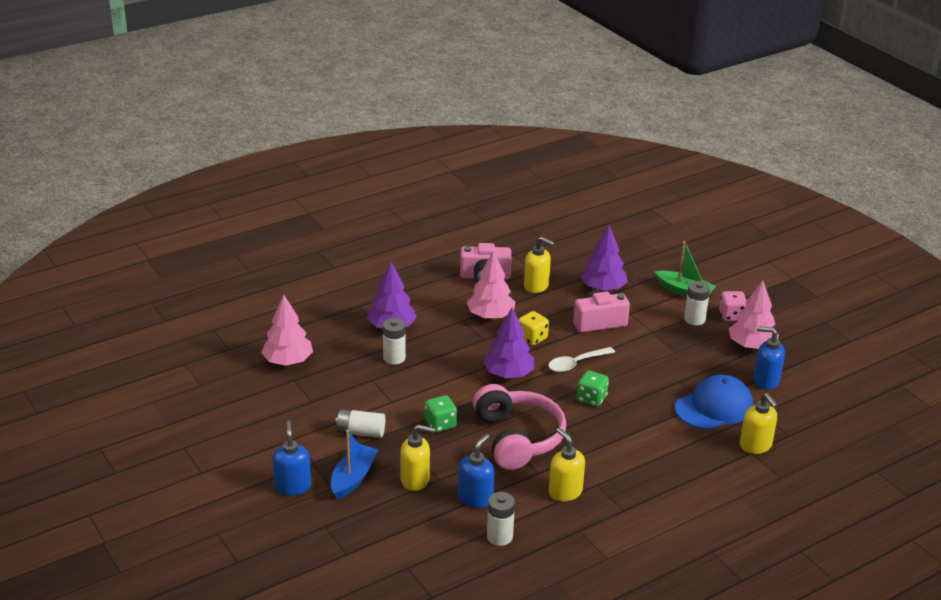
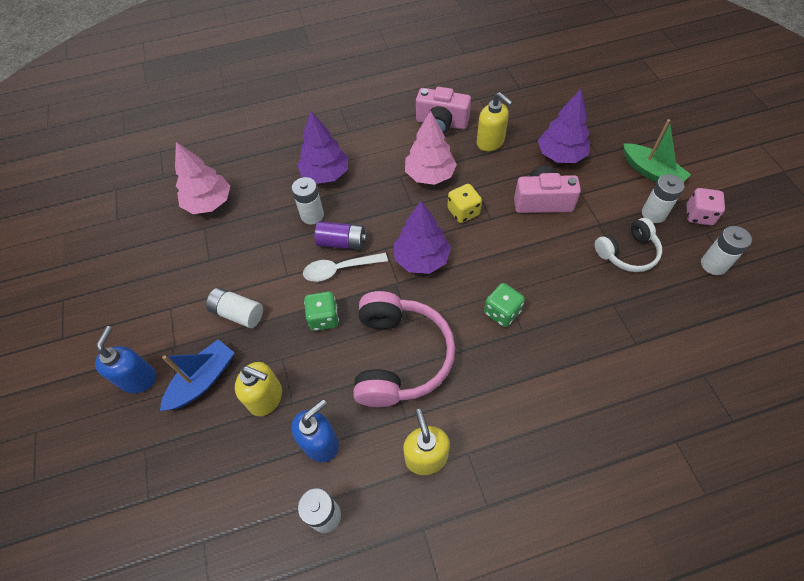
camera: 20 degrees right, 25 degrees up
(432, 373) = (342, 242): none -> purple battery
(576, 364) = (500, 256): white spoon -> white spoon (340, 269)
(681, 347) = (627, 253): none -> white headphones
(714, 407) = (646, 354): blue cap -> none
(751, 346) = (713, 264): pink tree -> white battery
(755, 446) = (685, 431): yellow soap dispenser -> none
(765, 381) = (720, 323): blue soap dispenser -> none

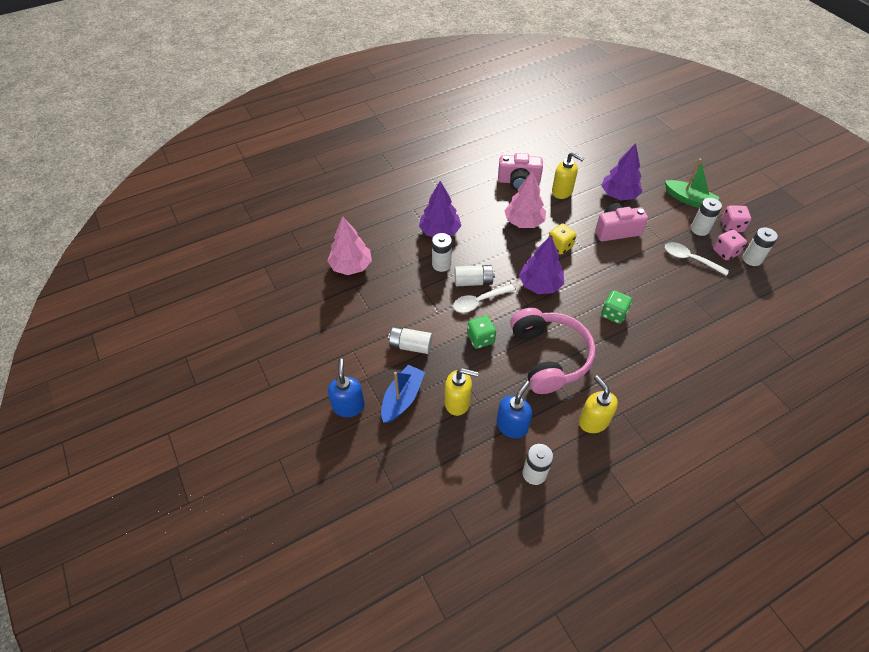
camera: 15 degrees left, 5 degrees down
(342, 242) = (473, 281): purple battery -> white battery
(627, 253) = (690, 259): white headphones -> white spoon
(679, 250) = (725, 252): none -> pink dice

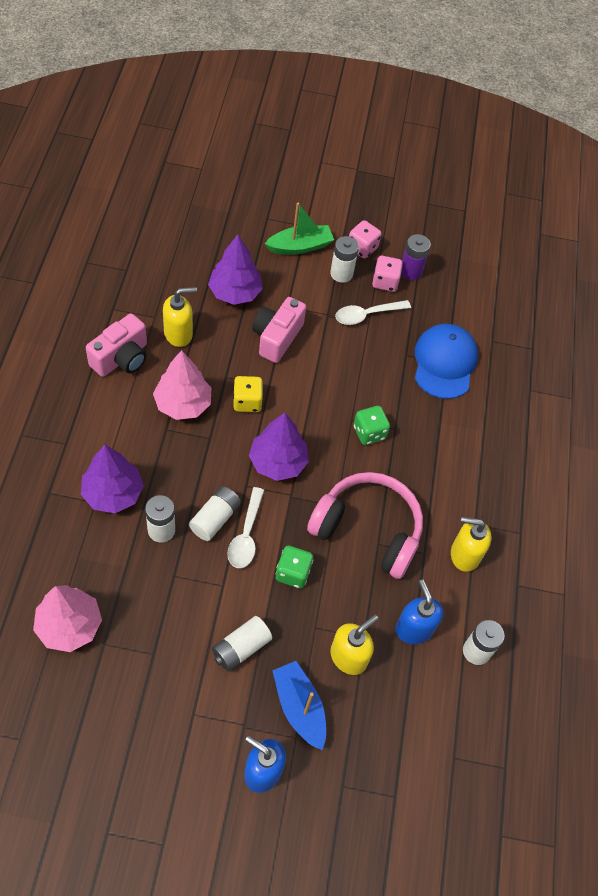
camera: 60 degrees left, 5 degrees up
(713, 319) = (444, 362): none -> blue cap
(752, 259) = (410, 271): white battery -> purple battery

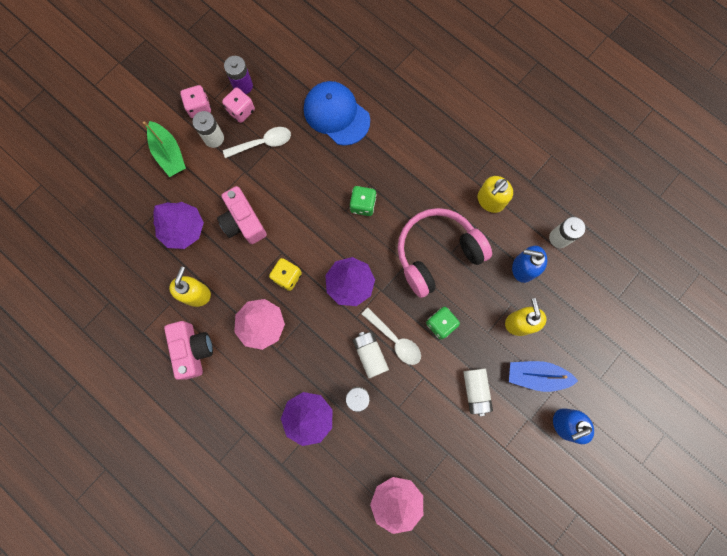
camera: 50 degrees left, 20 degrees up
(300, 246) = (169, 153): green boat -> green boat turned 135 degrees clockwise
(366, 315) = (262, 143): white spoon -> white spoon turned 120 degrees counterclockwise

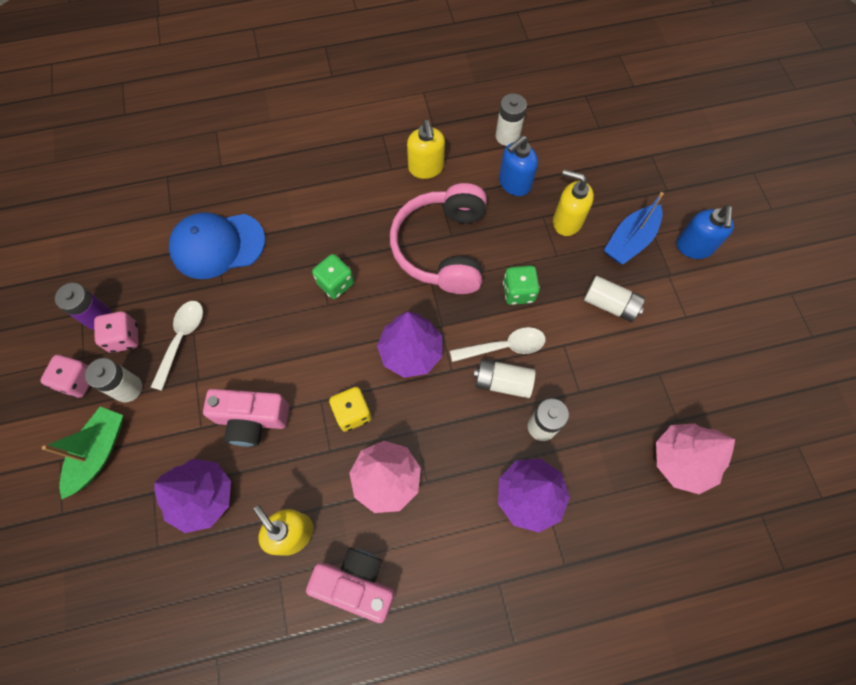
camera: 55 degrees left, 10 degrees down
(169, 153) = (99, 453): green boat -> green boat turned 75 degrees counterclockwise

